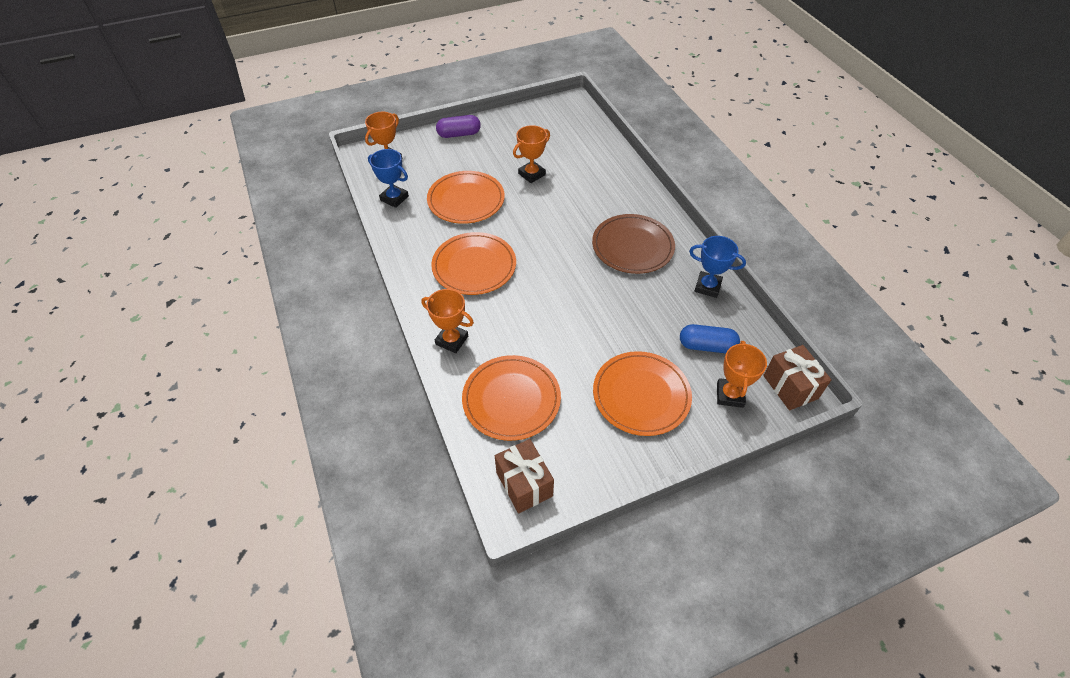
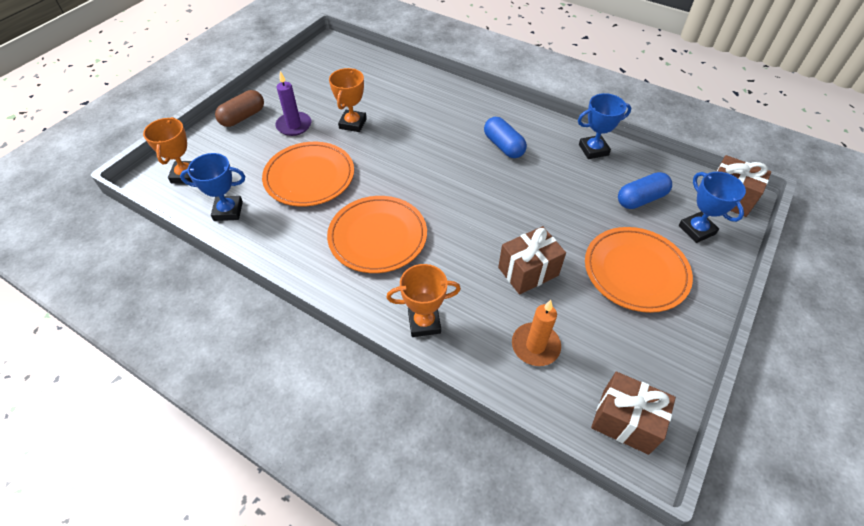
camera: 35 degrees left, 0 degrees up
(459, 134) = (243, 117): purple capsule -> brown capsule
(488, 156) = (294, 125): none -> purple candle
(511, 399) = (535, 346): orange plate -> orange candle
(557, 348) = (528, 271): none -> brown gift
(632, 246) = (503, 146): brown plate -> blue capsule
(730, 395) = (696, 230): orange trophy -> blue trophy

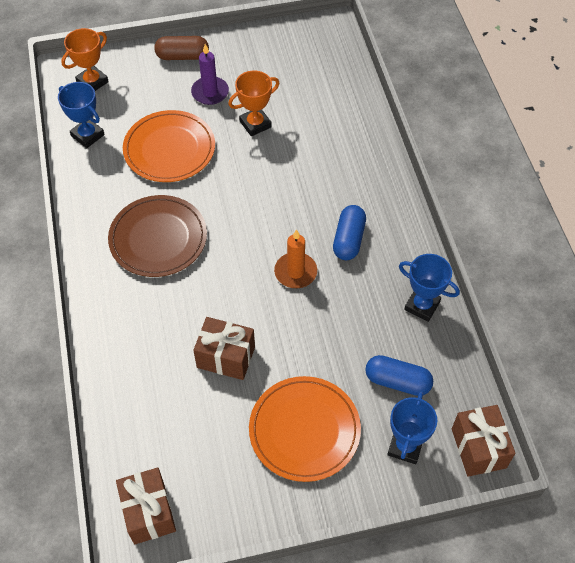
camera: 45 degrees right, 5 degrees up
(377, 237) = (158, 238): orange plate -> brown plate
(424, 322) = (111, 329): orange trophy -> none
(535, 346) = (159, 411): orange candle -> orange candle (295, 272)

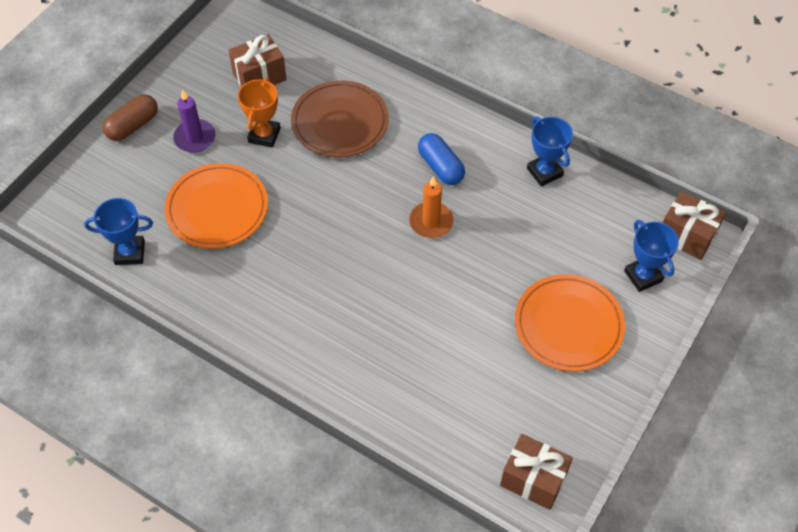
camera: 45 degrees left, 0 degrees up
(92, 82) = (76, 206): orange trophy -> none
(158, 238) = (295, 284): brown plate -> brown plate (340, 122)
(226, 357) = (455, 325): brown gift -> brown gift (259, 76)
(397, 381) = (588, 237): blue capsule -> none
(422, 306) = (544, 172): blue trophy -> blue trophy turned 75 degrees clockwise

